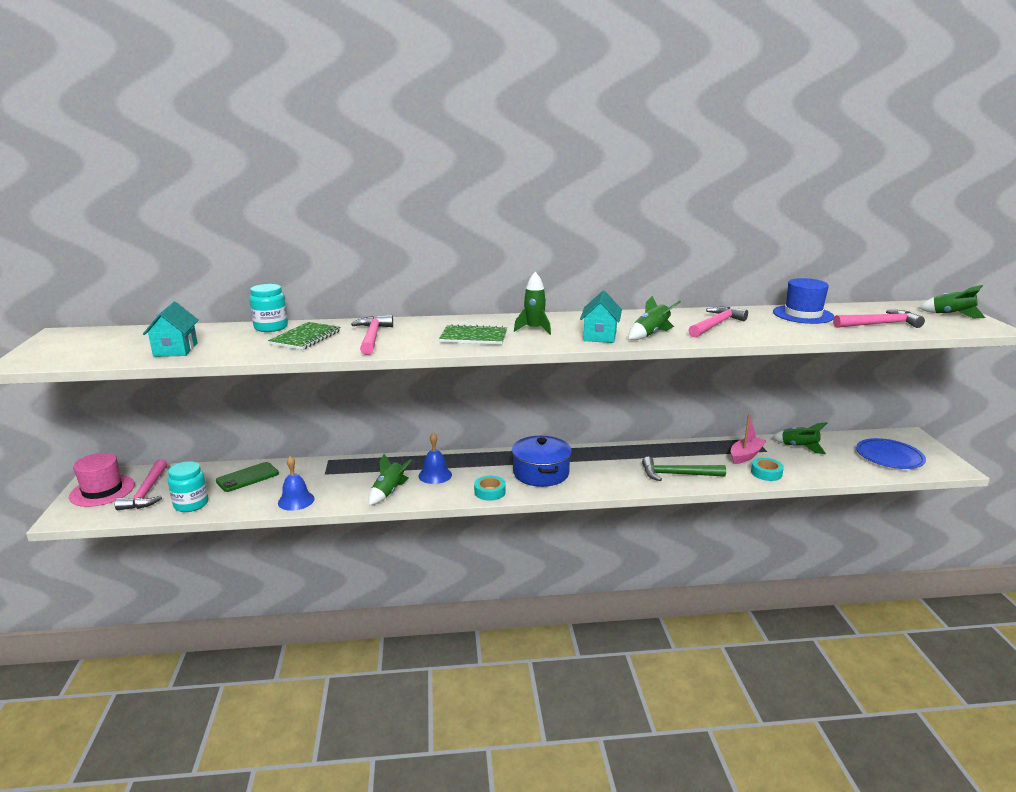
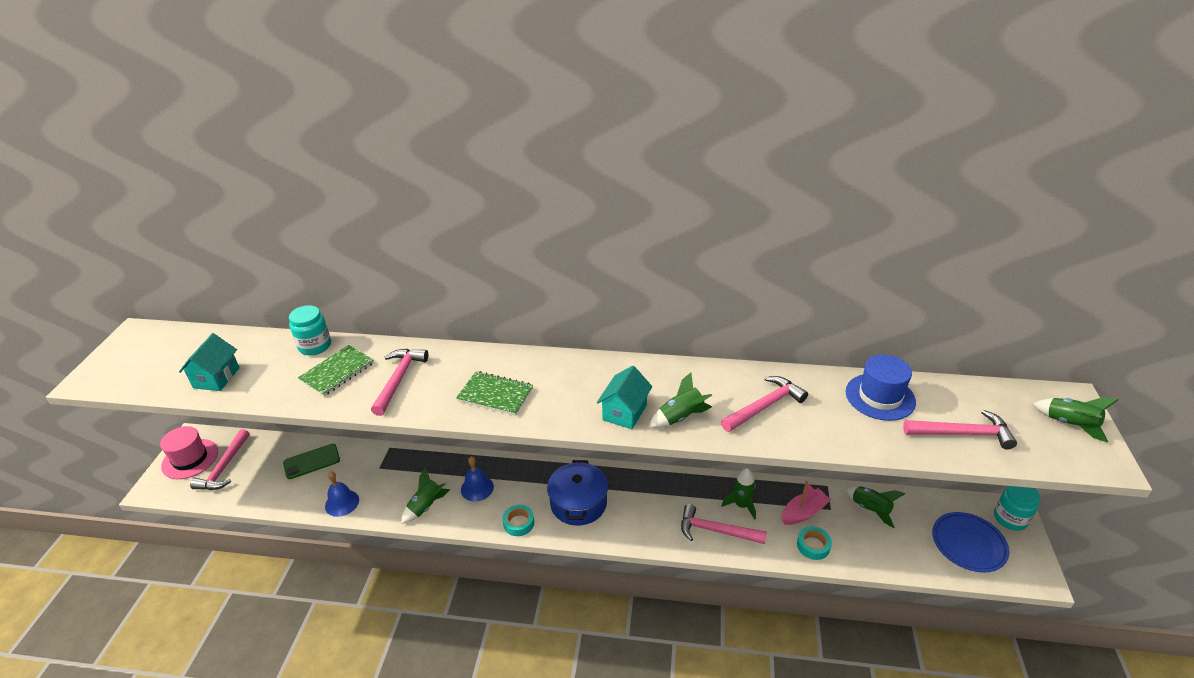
camera: 15 degrees right, 15 degrees up
(191, 504) = (254, 491): turquoise jar -> turquoise jar (1010, 518)
(534, 329) = (563, 387): green rocket -> green rocket (741, 505)
(677, 474) = (716, 530): green hammer -> pink hammer

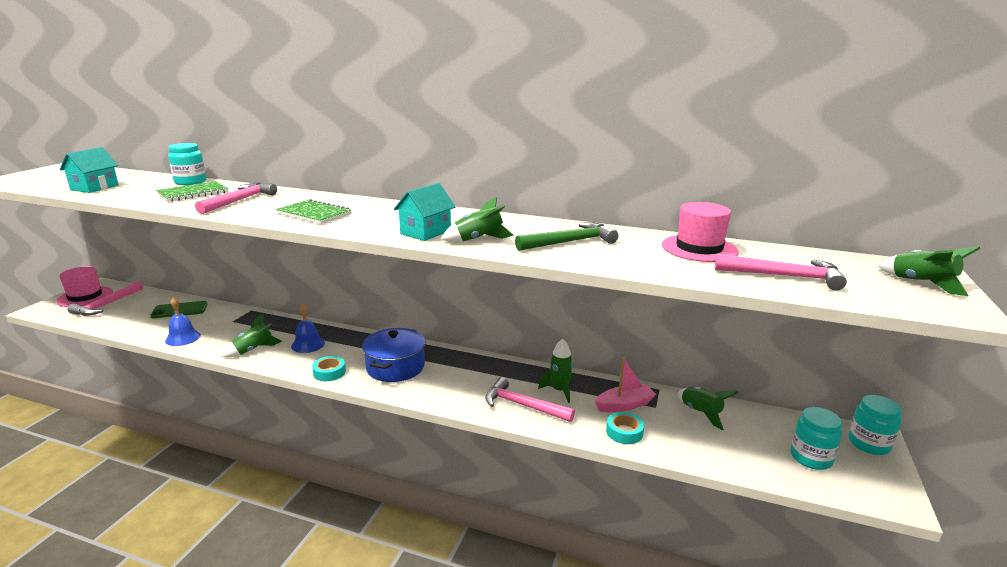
camera: 10 degrees right, 15 degrees down
(765, 406) = (570, 242): pink hammer -> green hammer
(880, 397) = (699, 248): blue hat -> pink hat
(968, 544) = (811, 458): blue plate -> turquoise jar

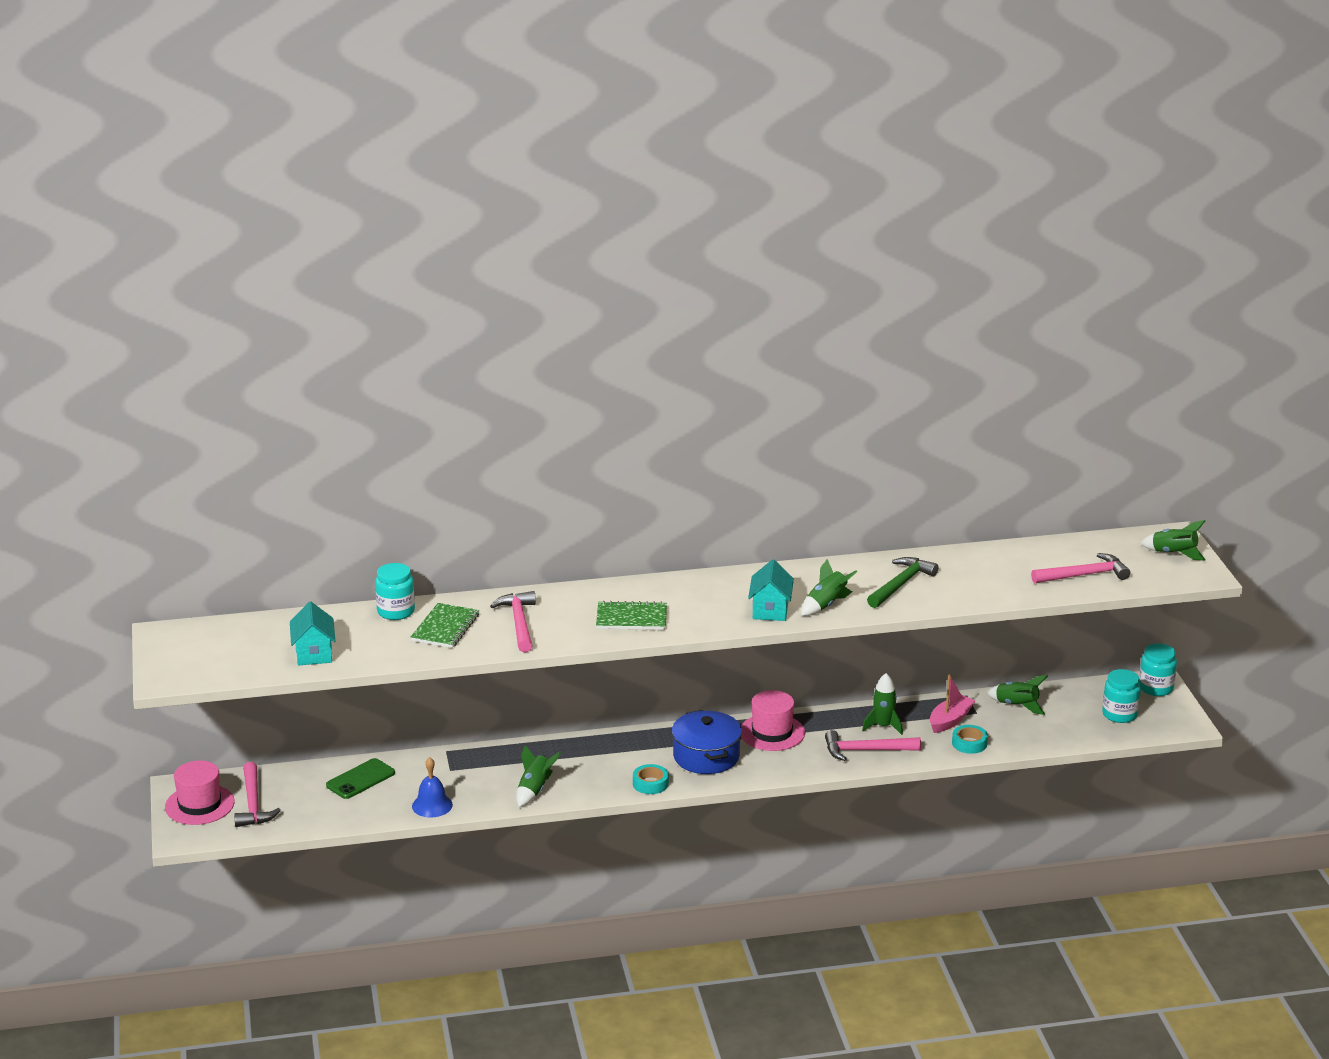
camera: 30 degrees left, 5 degrees up
(308, 344) = (582, 765): blue bell -> none
(699, 248) = (1004, 560): pink hat -> pink hat (772, 732)

